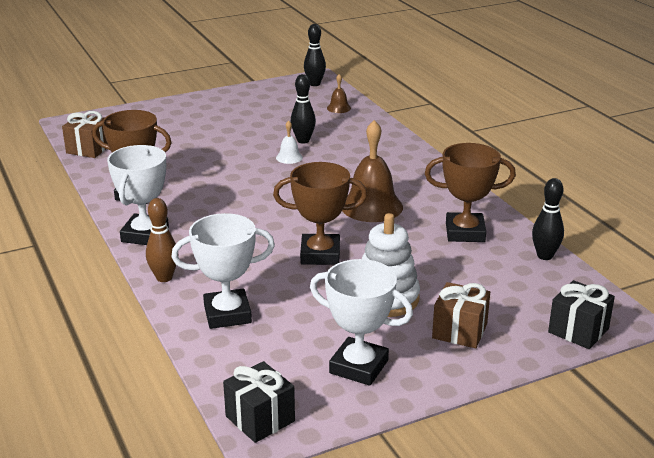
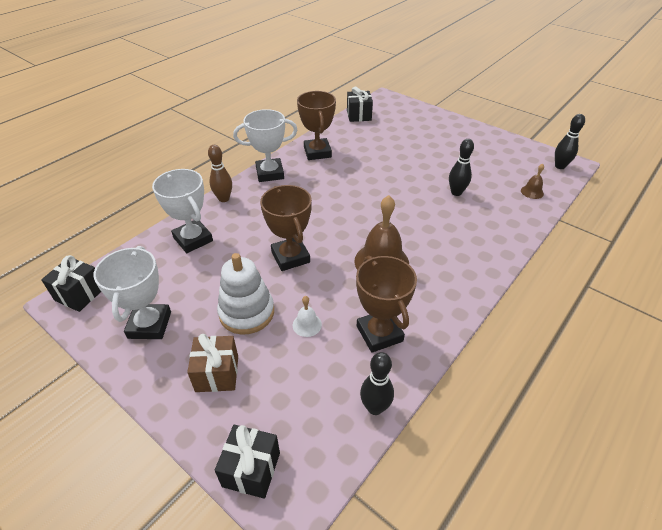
camera: 65 degrees right, 15 degrees up
(89, 149) = (359, 115): brown gift -> black gift
(289, 157) = (422, 195): white bell -> white bell (307, 325)

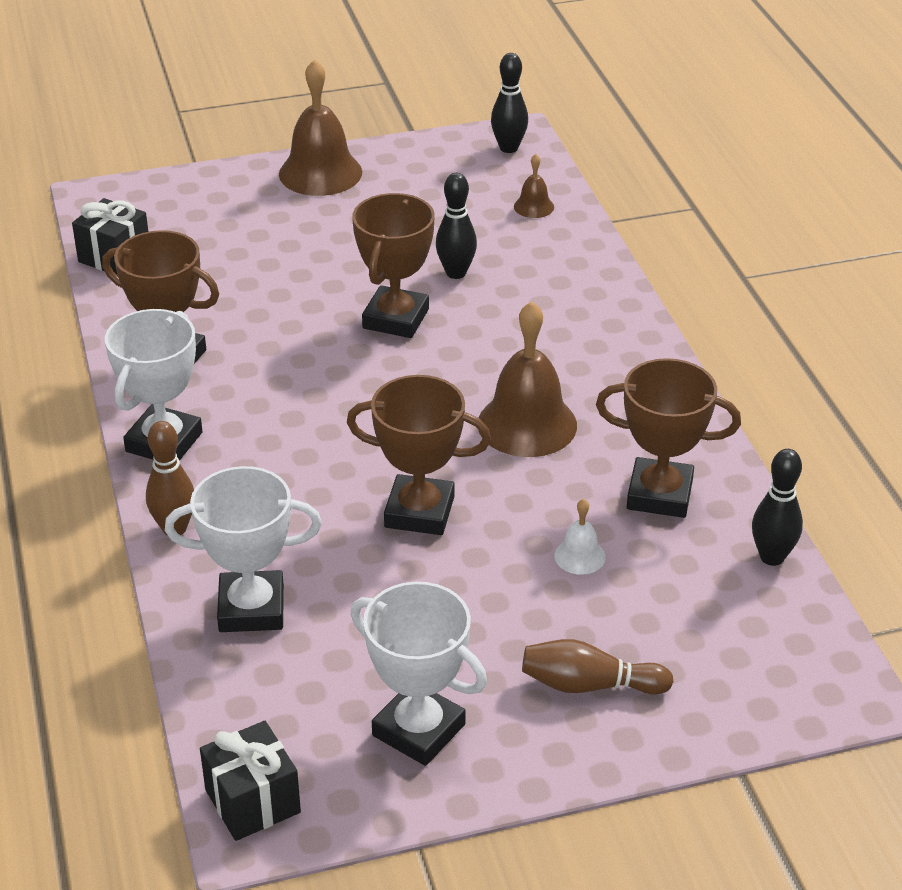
camera: 55 degrees left, 5 degrees down
(217, 373) = (589, 685): brown gift -> brown bowling pin
(247, 312) = (496, 609): white stacking toy -> none
(251, 469) = (773, 708): black gift -> none
(405, 191) = (395, 319): none -> brown trophy
(468, 131) = (320, 173): none -> brown bell

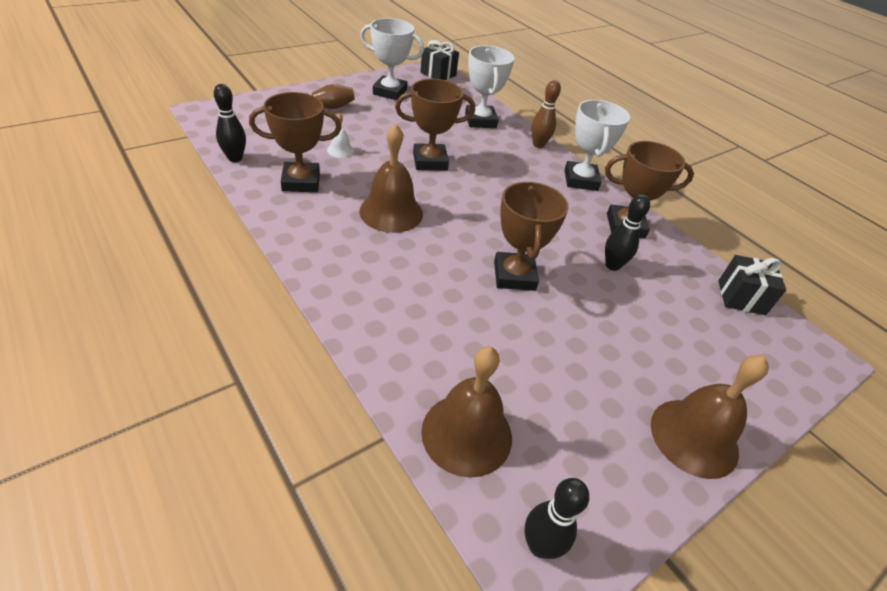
camera: 155 degrees right, 5 degrees up
(251, 608) = (480, 121): white trophy -> white trophy turned 75 degrees counterclockwise
(456, 273) = (496, 328): black bowling pin -> black bowling pin (612, 265)
(533, 206) = (466, 433): brown bell -> brown bell, size x2.12

